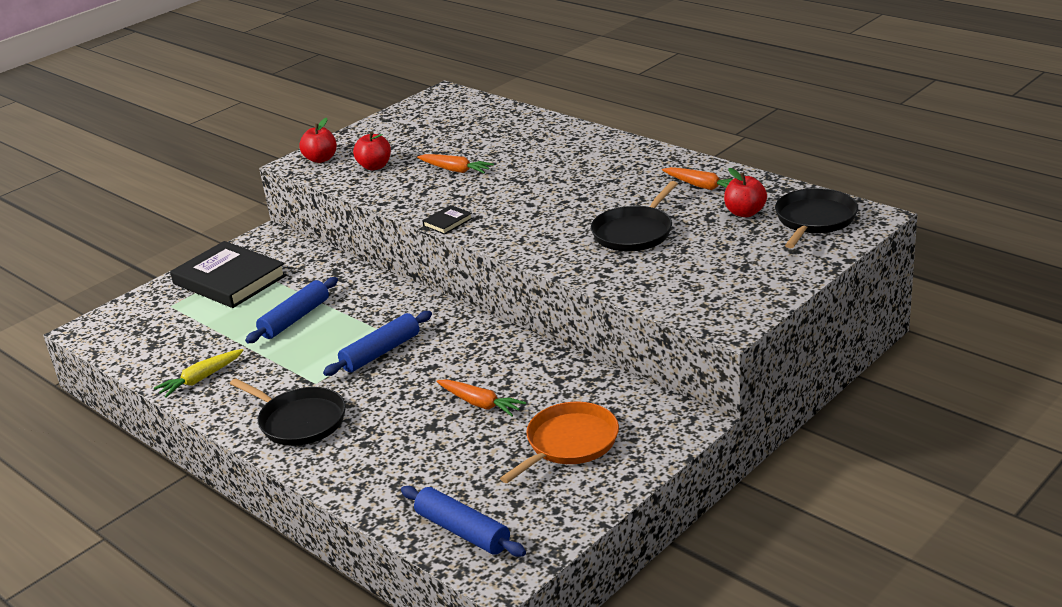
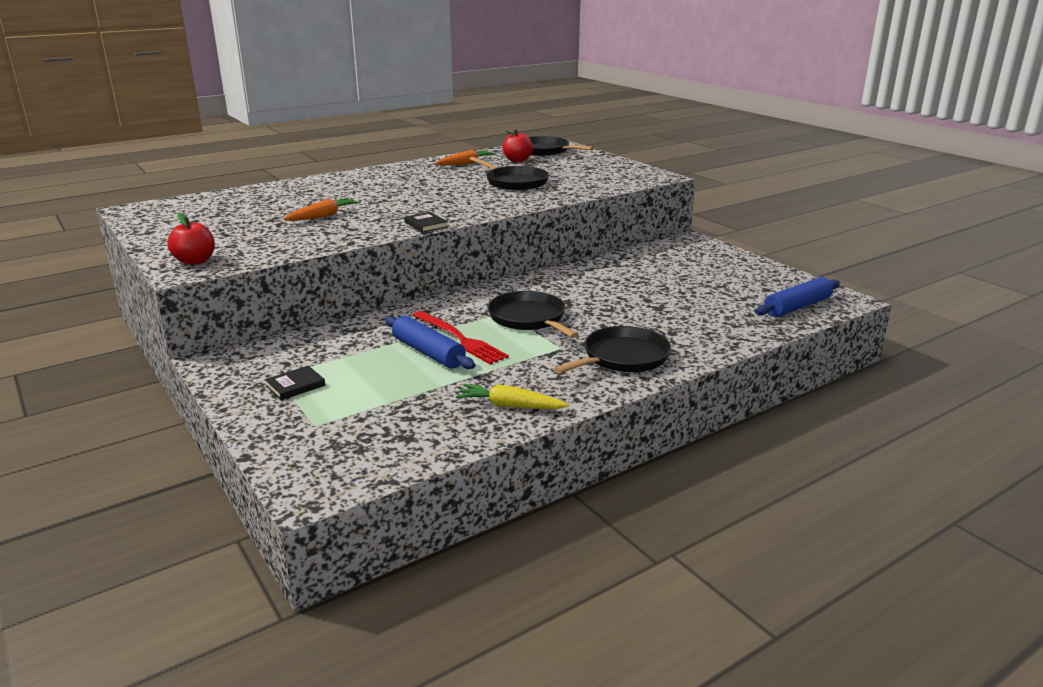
camera: 80 degrees left, 5 degrees down
(201, 379) = (510, 406): yellow carrot -> yellow carrot turned 135 degrees clockwise
(230, 280) = (295, 385): black book -> black book, size x0.41
(326, 327) = (460, 339): none -> red fork
(375, 166) = (259, 241): red apple -> none
(381, 352) = (529, 318): blue rolling pin -> black pan
(480, 404) = (635, 289): orange carrot -> none
(569, 443) = (699, 269): orange pan -> none

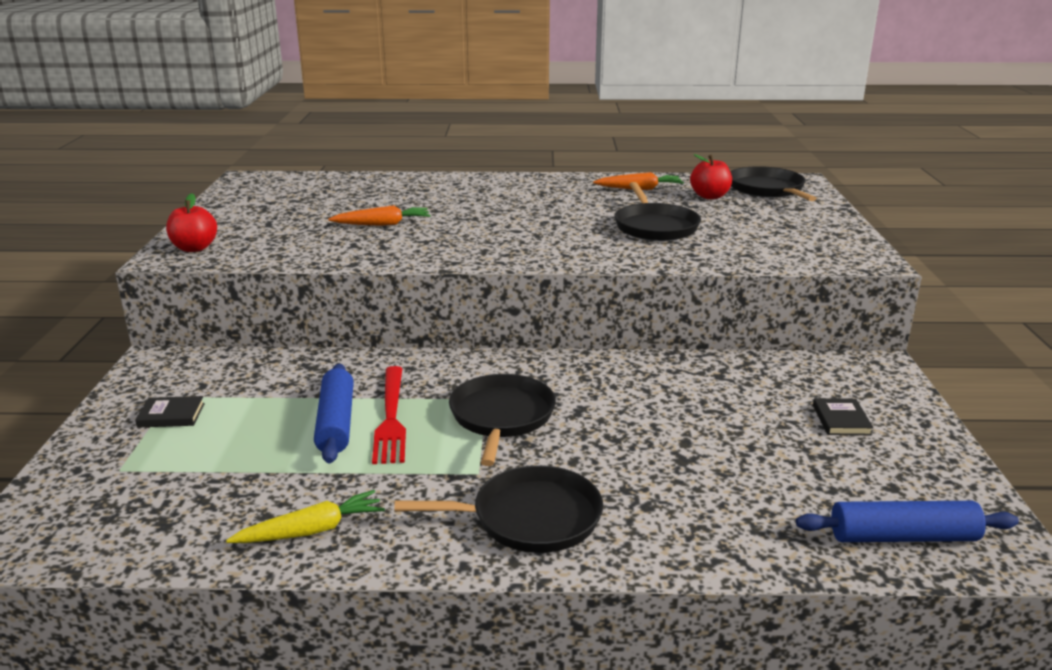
camera: 35 degrees right, 0 degrees up
(426, 225) = (461, 261): black book -> black book (841, 420)
(510, 406) = (311, 530): yellow carrot -> yellow carrot turned 105 degrees clockwise

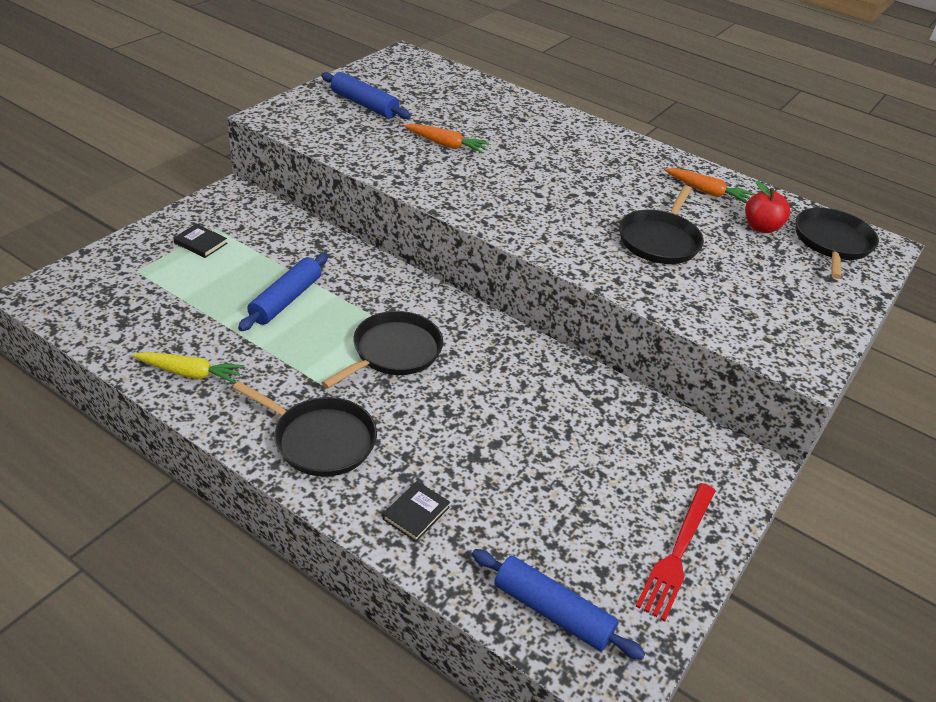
camera: 30 degrees right, 15 degrees up
(194, 248) = (295, 115): red apple -> none
(258, 221) = (364, 105): none -> blue rolling pin
(391, 417) = (323, 313): red fork -> red fork (677, 552)
(841, 420) = (643, 494): black book -> black book (416, 513)

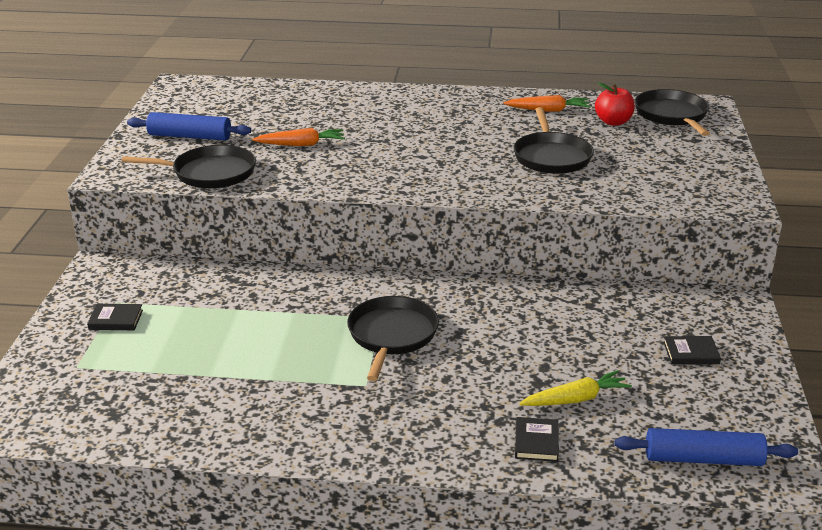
camera: 25 degrees left, 10 degrees down
(190, 373) = (228, 426): yellow carrot -> yellow carrot (575, 399)
(286, 300) = (252, 334): blue rolling pin -> none
(320, 440) = (402, 426): black pan -> black pan (210, 173)
(648, 497) = (691, 353): none -> black book
(677, 552) = (746, 380): red fork -> none

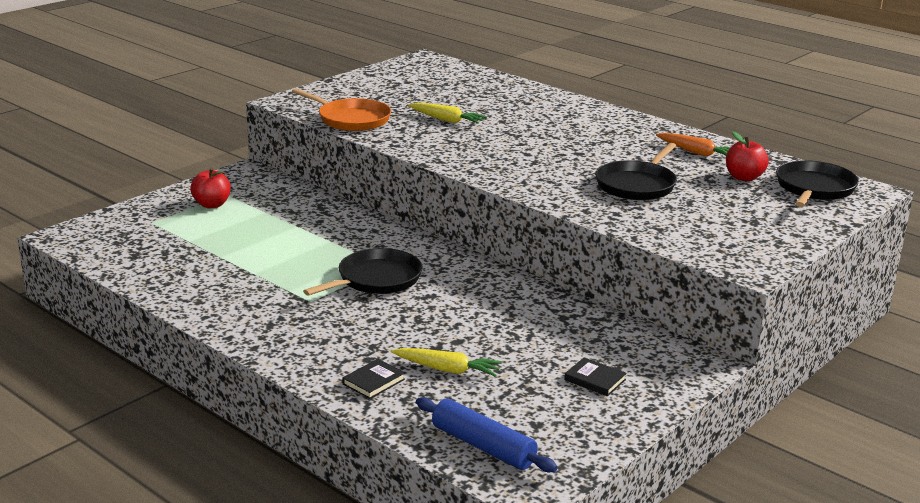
camera: 35 degrees right, 5 degrees down
(116, 320) = (212, 205): black book -> red apple
(190, 136) = (375, 93): blue rolling pin -> none
(210, 173) = (351, 119): black pan -> orange pan
(301, 144) = (446, 120): orange carrot -> yellow carrot

